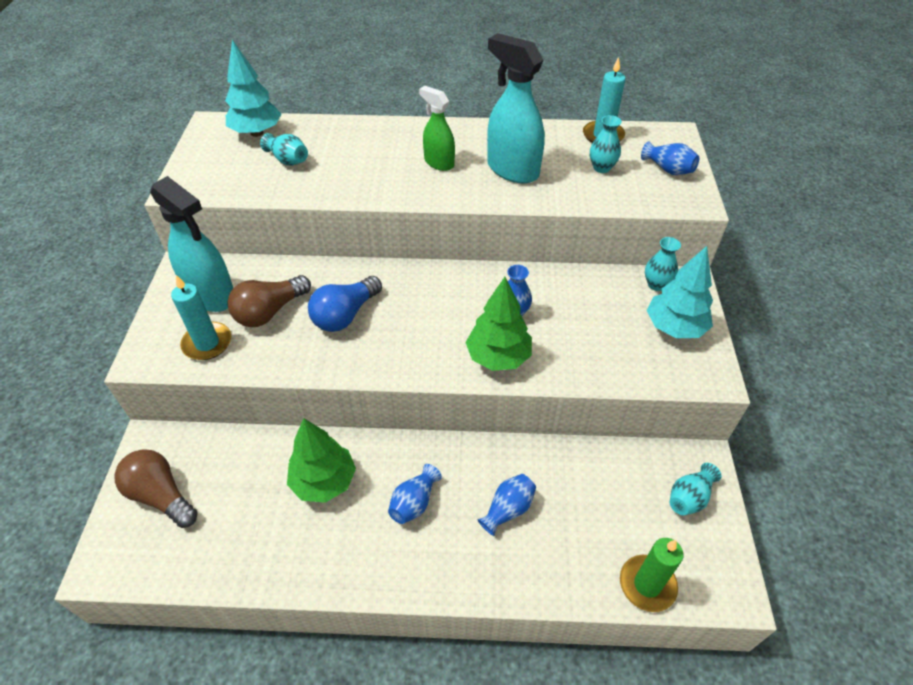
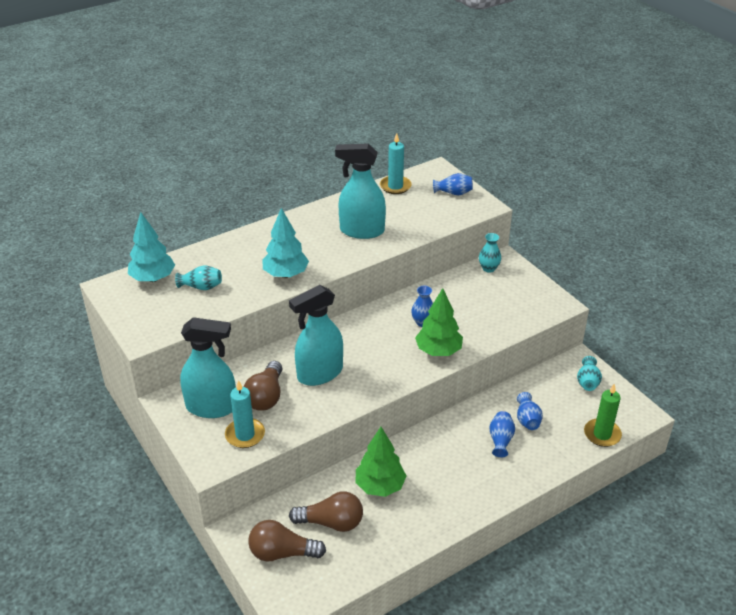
camera: 35 degrees left, 10 degrees down
(237, 492) = (331, 522): none -> brown light bulb
(345, 315) = (319, 374): blue light bulb -> turquoise spray bottle
(414, 502) = (445, 466): blue vase -> blue vase (527, 420)
(439, 163) = (309, 246): green spray bottle -> none
(601, 168) = (414, 207): turquoise vase -> none
(674, 327) = (519, 288): turquoise tree -> turquoise tree (285, 274)

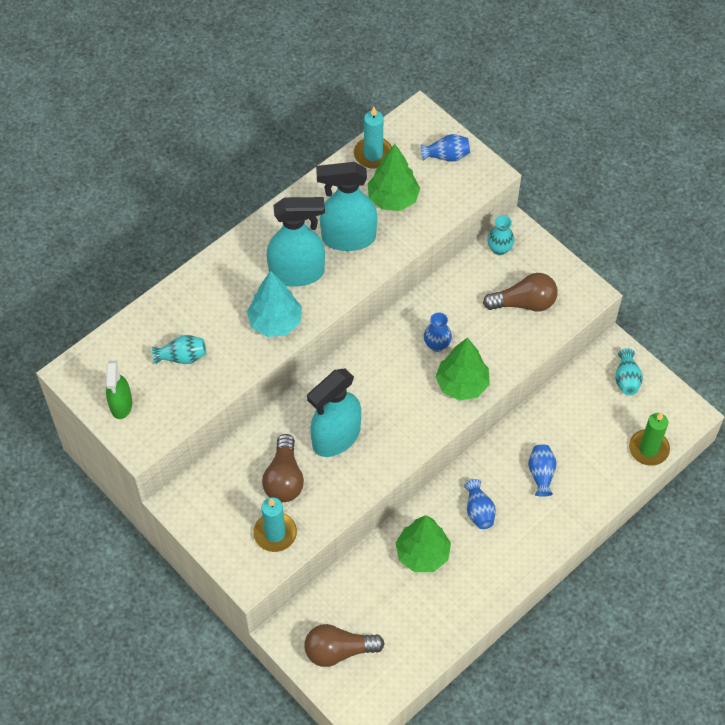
camera: 10 degrees left, 20 degrees up
(138, 311) = (121, 405): none -> green spray bottle
(153, 278) = (121, 352): turquoise tree -> none
(212, 407) = (228, 502): turquoise spray bottle -> turquoise spray bottle (297, 273)
(331, 522) = (381, 607): brown light bulb -> brown light bulb (524, 303)
(404, 212) = (393, 199): none -> green tree
(527, 420) = (566, 442): blue vase -> blue vase (479, 511)

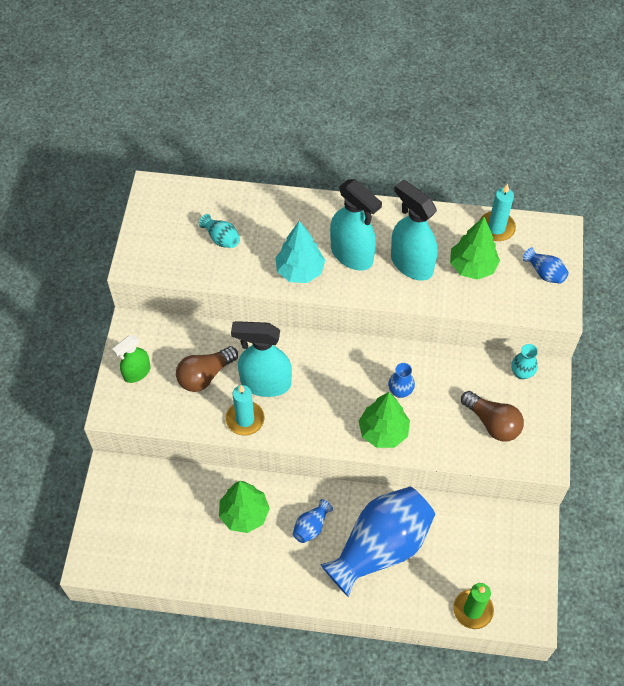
camera: 50 degrees right, 0 degrees up
(121, 405) = (153, 232): green spray bottle -> green spray bottle (137, 372)
(275, 533) = (158, 401): turquoise candle -> turquoise candle (245, 419)
(339, 651) = (124, 515): brown light bulb -> none
(541, 474) = (380, 547): blue vase -> blue vase, size x2.49
(626, 379) = (517, 549): turquoise vase -> none

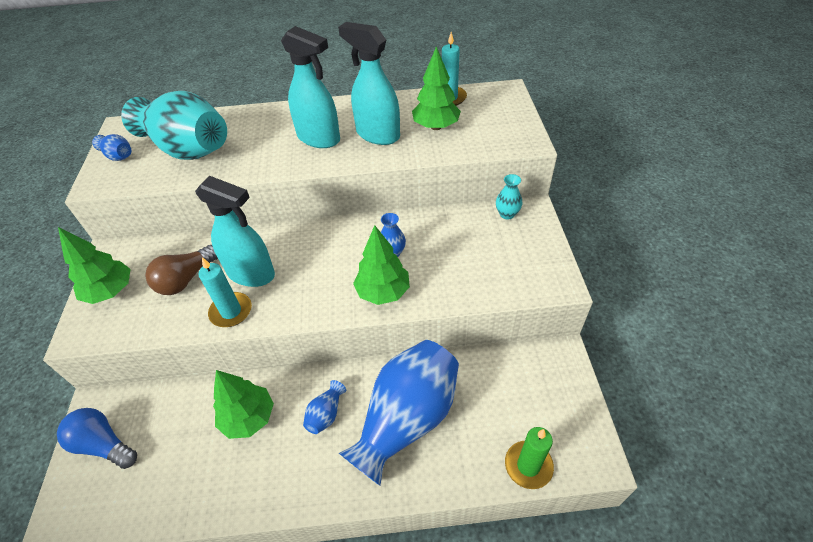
camera: 10 degrees left, 10 degrees down
(121, 508) = (104, 444): none -> blue light bulb
(137, 372) = (110, 292): green spray bottle -> green tree
(221, 238) = (188, 149): turquoise vase -> turquoise vase, size x2.49
(265, 383) = (251, 273): turquoise spray bottle -> turquoise spray bottle turned 150 degrees counterclockwise
(300, 271) = (268, 159): turquoise tree -> none
(492, 423) = (493, 261): brown light bulb -> none
(544, 273) = (504, 119): blue vase -> blue vase (118, 156)

